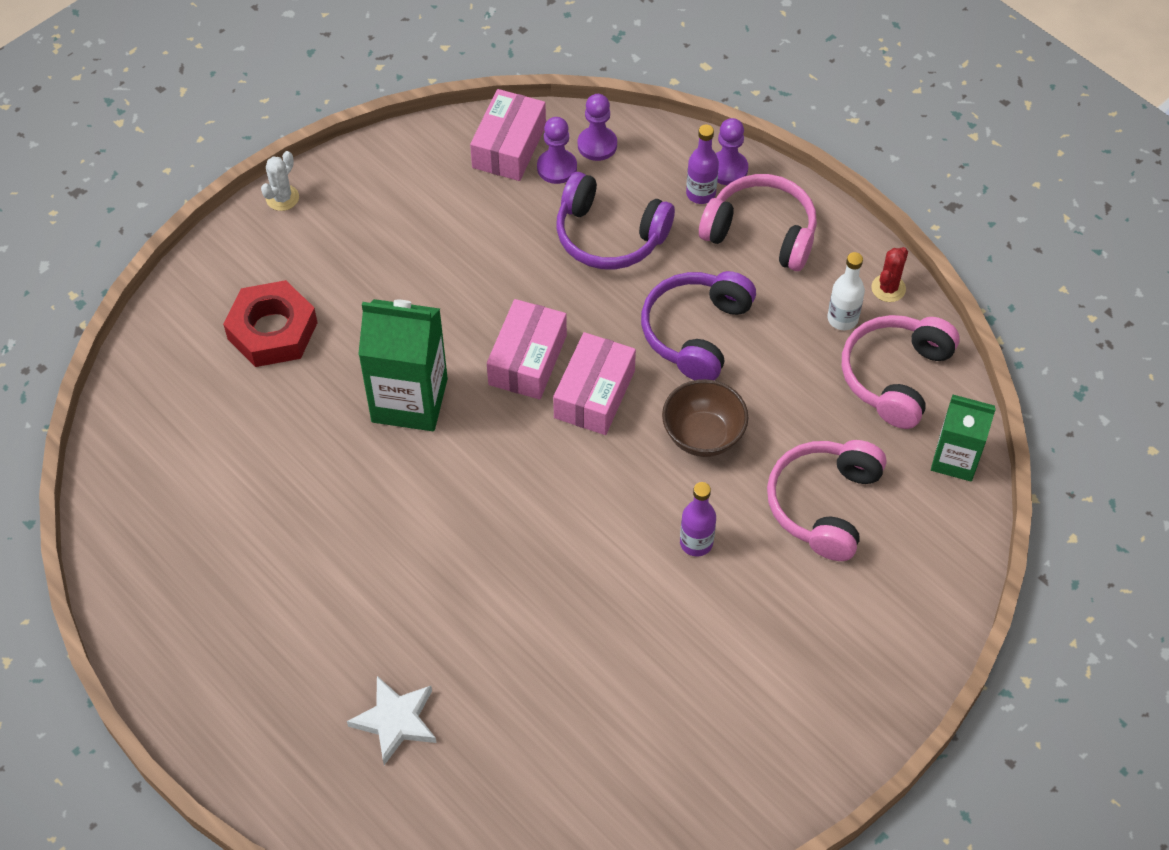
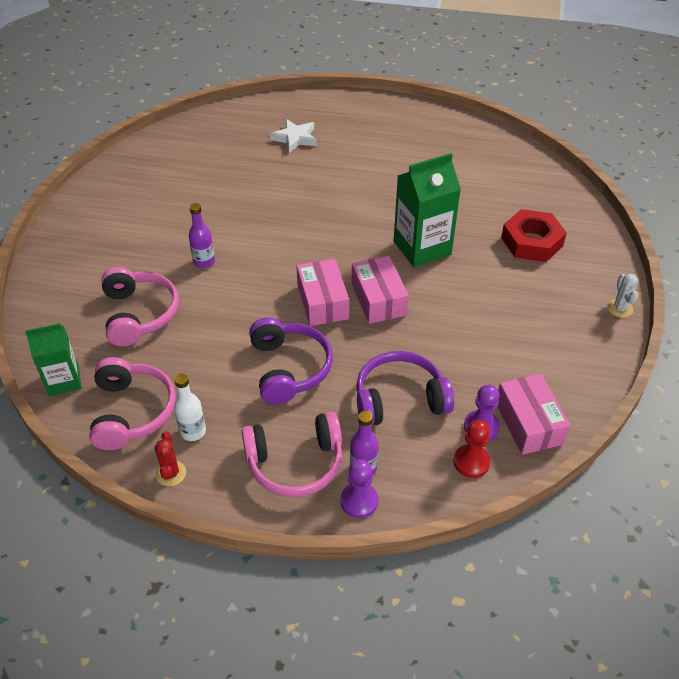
camera: 145 degrees right, 10 degrees down
(597, 145) = (471, 462): purple pawn -> red pawn
(703, 435) = (239, 313): brown bowl -> none

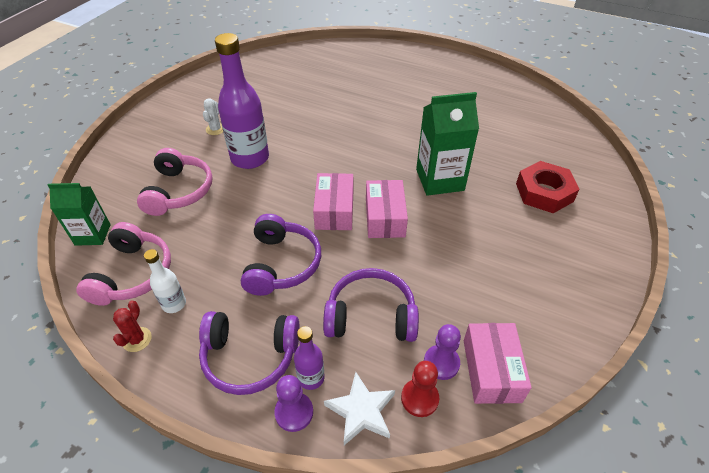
camera: 15 degrees right, 0 degrees up
(204, 262) = (250, 158): purple bottle -> purple bottle, size x2.06
(295, 138) = (363, 75): white star -> white star (361, 411)
(295, 462) = (250, 356): pink headphones -> purple headphones
(620, 308) = (617, 272): white cactus -> white cactus (215, 129)

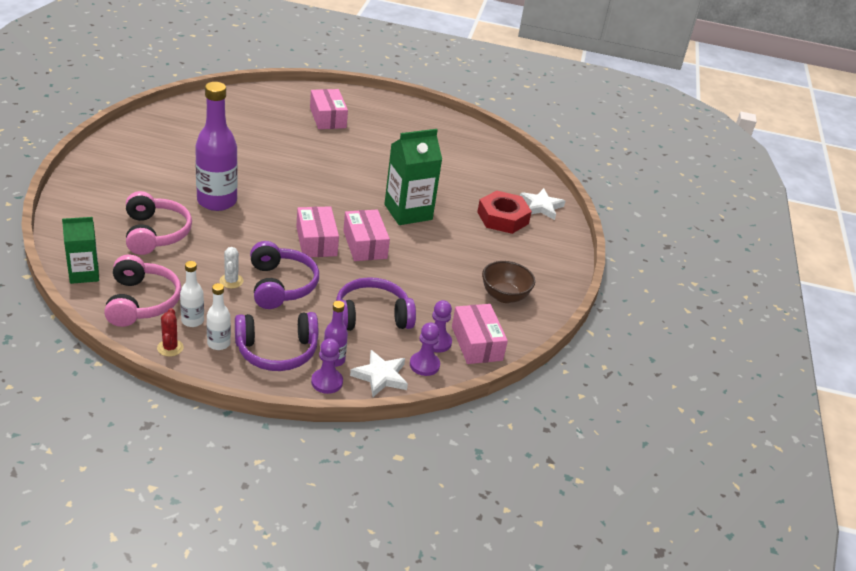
camera: 20 degrees left, 10 degrees down
(190, 339) = (218, 343): none -> white bottle
(215, 129) = (169, 176): white cactus -> white cactus (231, 281)
(381, 74) = (328, 118): none -> pink box
(419, 398) = (424, 365): red pawn -> purple pawn
(535, 300) = (504, 296): none -> brown bowl
(590, 180) = (541, 206): none -> white star

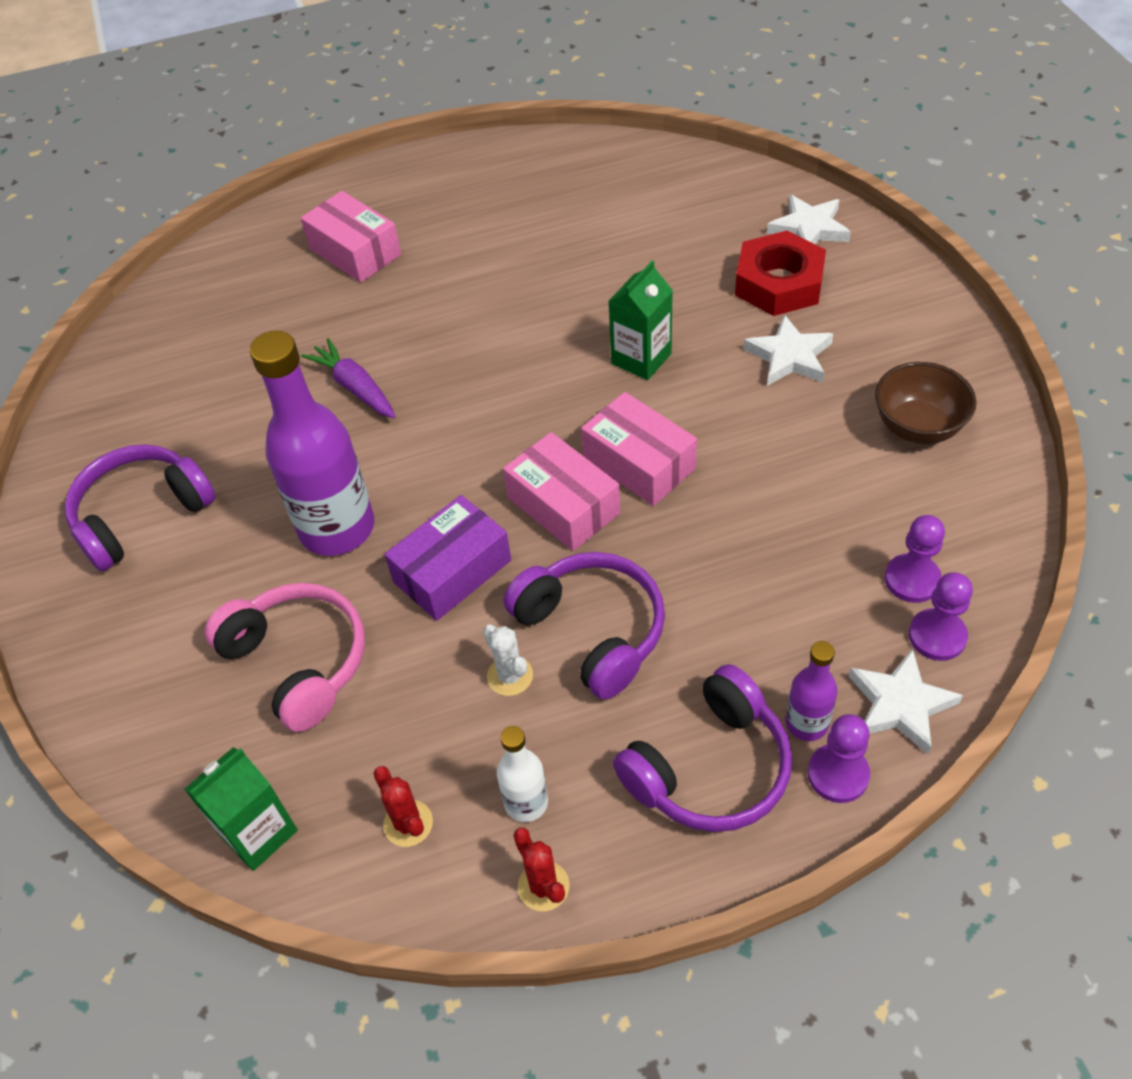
camera: 20 degrees left, 15 degrees up
(141, 302) = (408, 823): pink headphones -> red cactus
(218, 343) = (609, 819): white bottle -> none
(246, 238) = (452, 571): none -> purple box
(276, 161) = (355, 387): none -> purple carrot
(372, 316) = (779, 596): purple headphones -> purple headphones (142, 515)
(408, 212) = (641, 359): green carton -> green carton, size x0.64
(475, 244) = (789, 356): none -> white star
(476, 343) = (965, 542): pink box -> none

